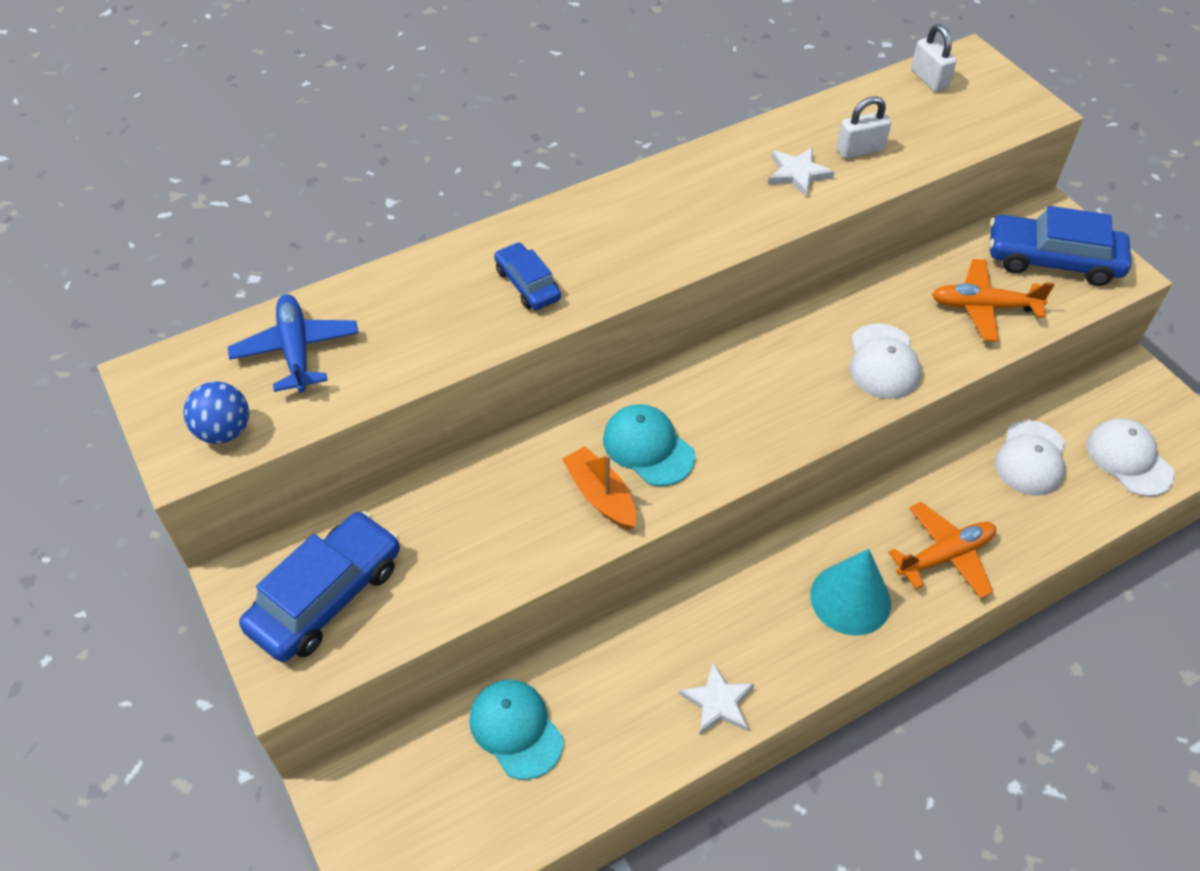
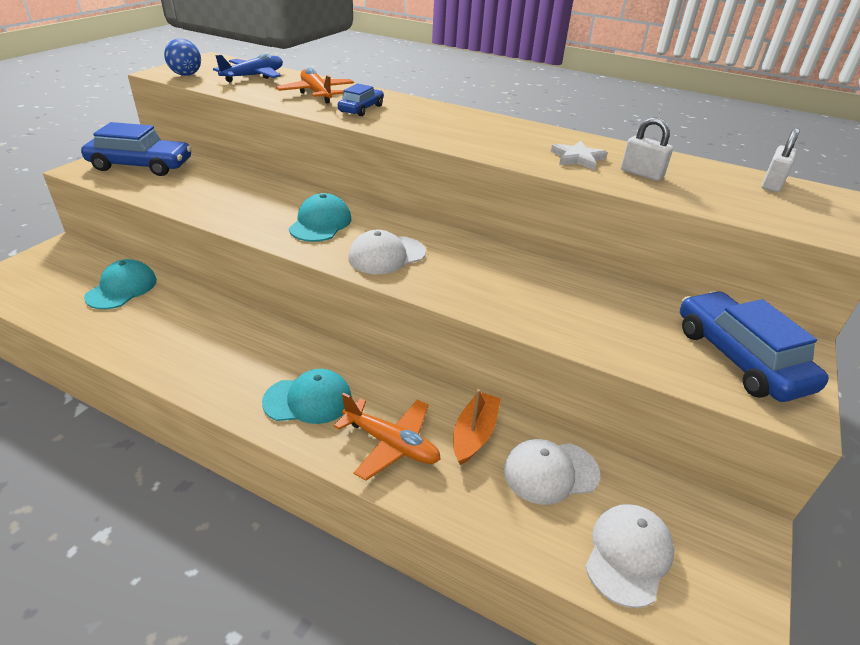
camera: 55 degrees right, 15 degrees down
(600, 495) = (267, 218): orange boat -> orange boat (474, 434)
(718, 702) = (177, 361): white star -> none
(850, 599) = (308, 400): turquoise cone -> turquoise cap
(883, 362) = (499, 294): white cap -> white cap (386, 255)
(983, 307) = (624, 331): orange plane -> orange plane (317, 93)

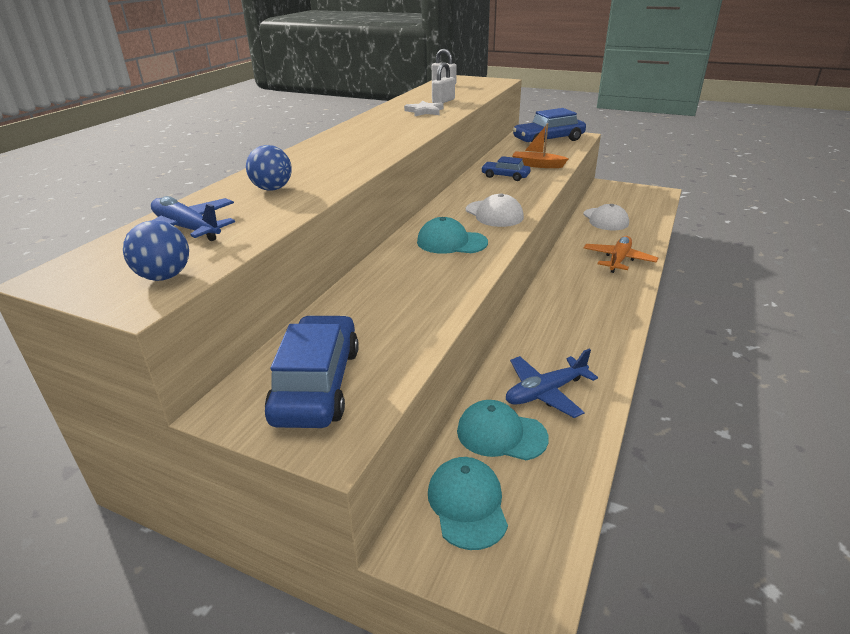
camera: 90 degrees left, 5 degrees down
(152, 318) = (545, 392): none -> blue plane
(308, 400) = (601, 291): turquoise cap -> turquoise cap (467, 504)
(317, 93) = (272, 189): orange plane -> blue ball
(361, 109) = (326, 167): blue car -> blue car (505, 176)
(474, 434) = (592, 237): orange boat -> orange boat (537, 165)
(628, 555) = (641, 206): white cap -> none

